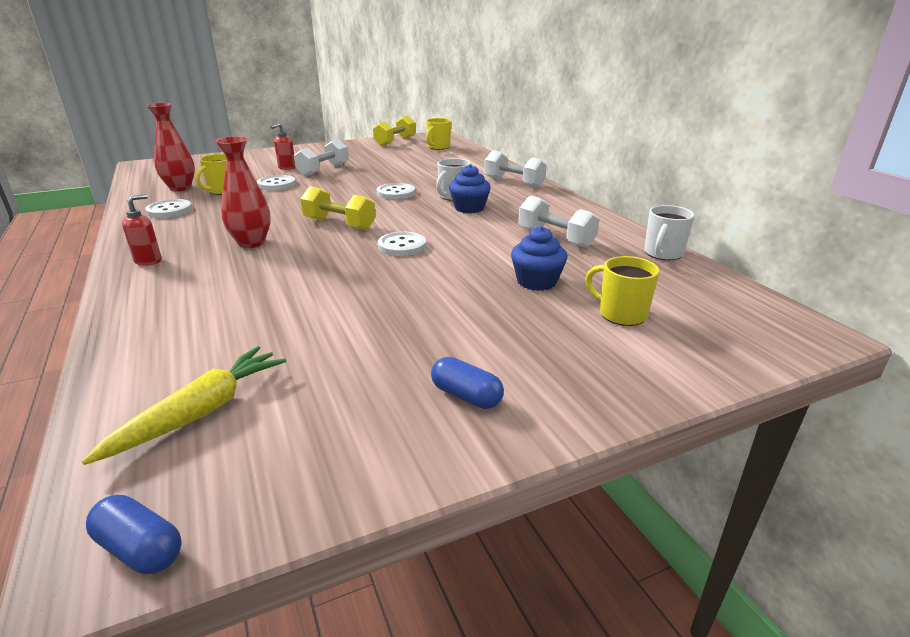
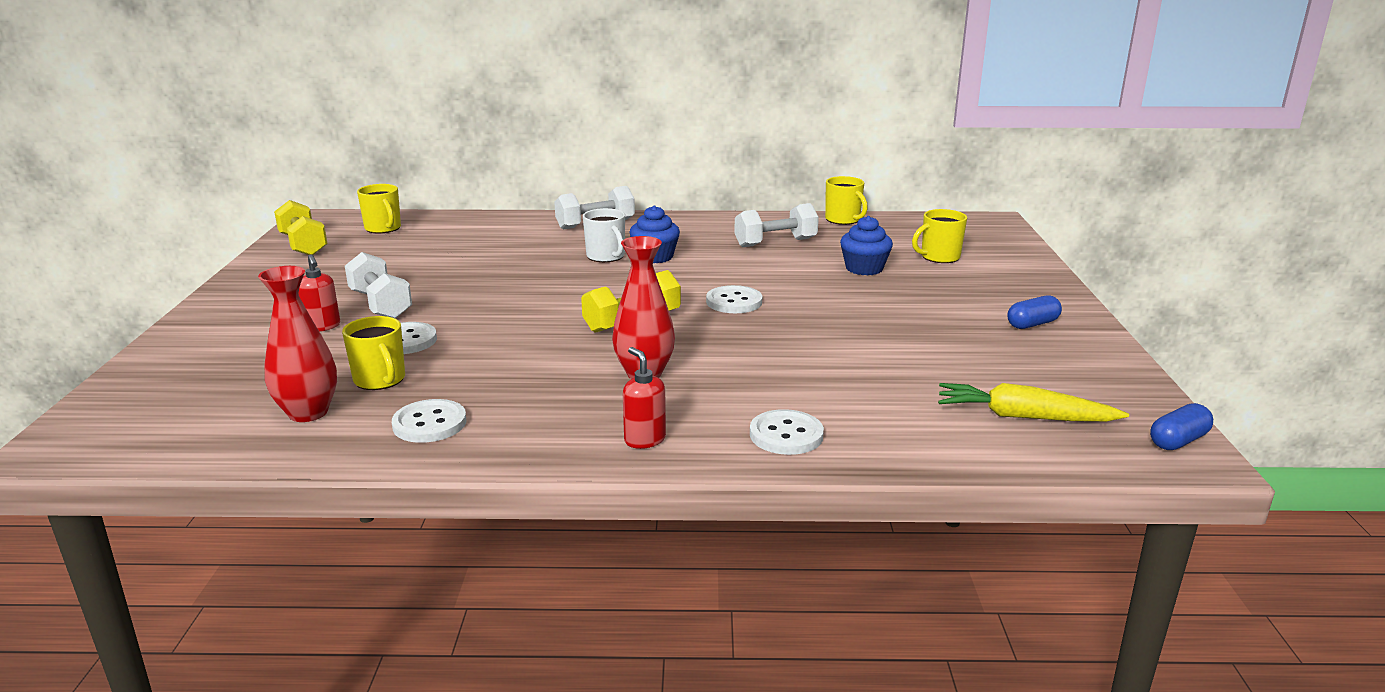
camera: 65 degrees left, 5 degrees down
(201, 412) = (1023, 417): yellow carrot -> yellow carrot turned 45 degrees counterclockwise
(396, 193) = (553, 279): white button -> white button (786, 435)
(663, 254) = (843, 220): white mug -> yellow mug

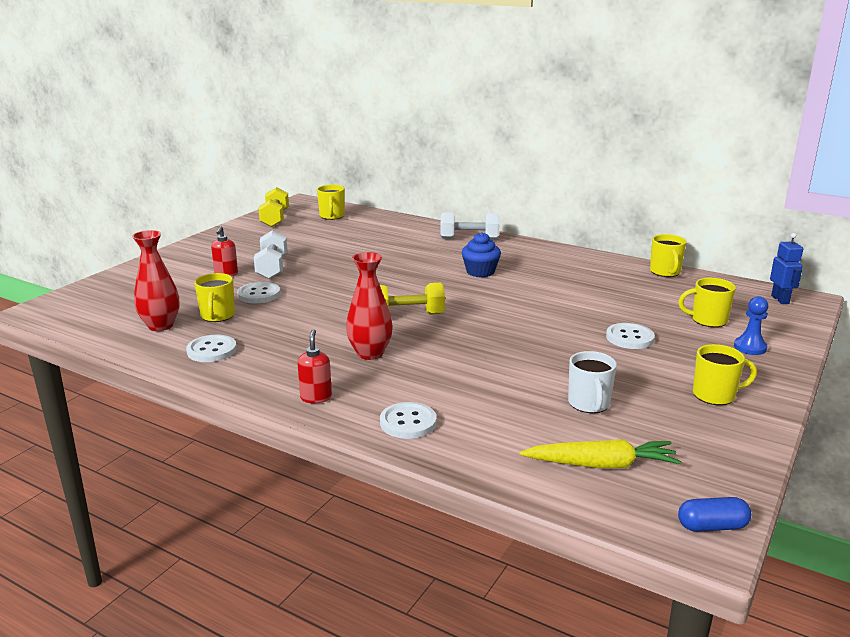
camera: 30 degrees right, 0 degrees up
(606, 257) = (447, 264): white mug -> white mug (589, 404)
(734, 302) = (494, 318): white button -> white button (629, 338)
(775, 243) = (584, 279): white dumbbell -> none
(864, 268) = (629, 315): blue cupcake -> none
(974, 225) = (780, 300): none -> blue robot
(1005, 274) = (750, 347): none -> blue pawn
(1023, 417) = (601, 465): yellow carrot -> yellow carrot turned 135 degrees clockwise
(1032, 324) = (715, 395): blue capsule -> yellow mug

